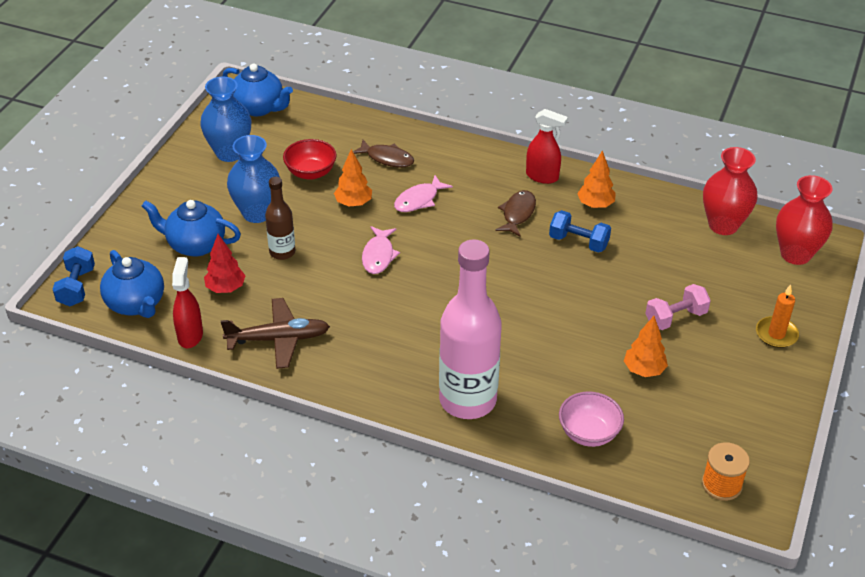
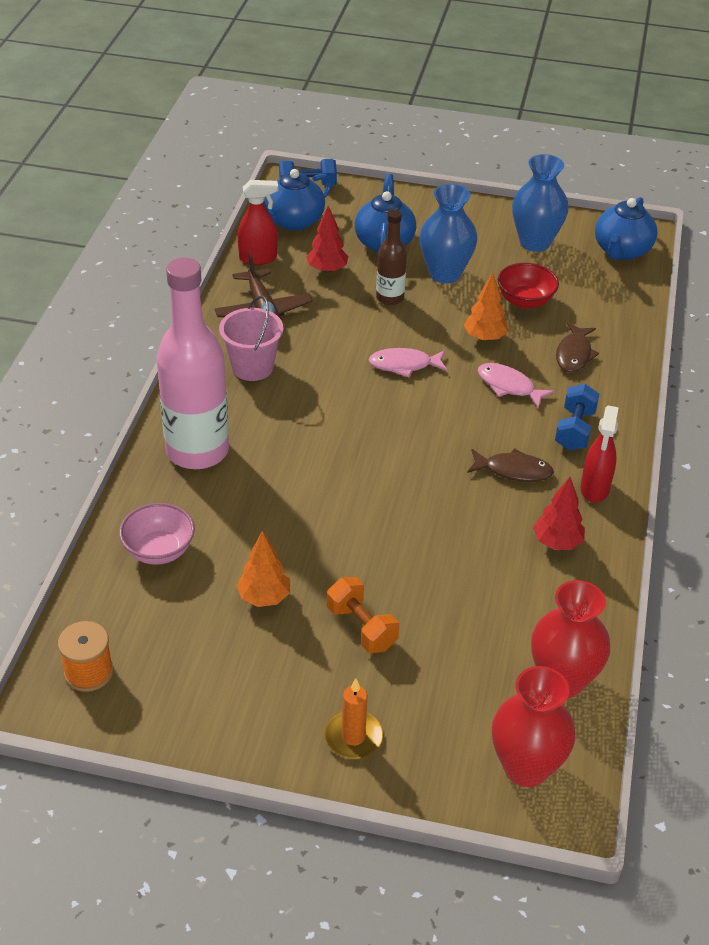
camera: 80 degrees right, 0 degrees up
(359, 353) = (252, 367): none -> pink bucket
(578, 242) = (478, 529): blue dumbbell -> blue dumbbell (575, 430)
(595, 205) = (557, 542): orange tree -> red tree
(675, 318) = (362, 627): pink dumbbell -> orange dumbbell

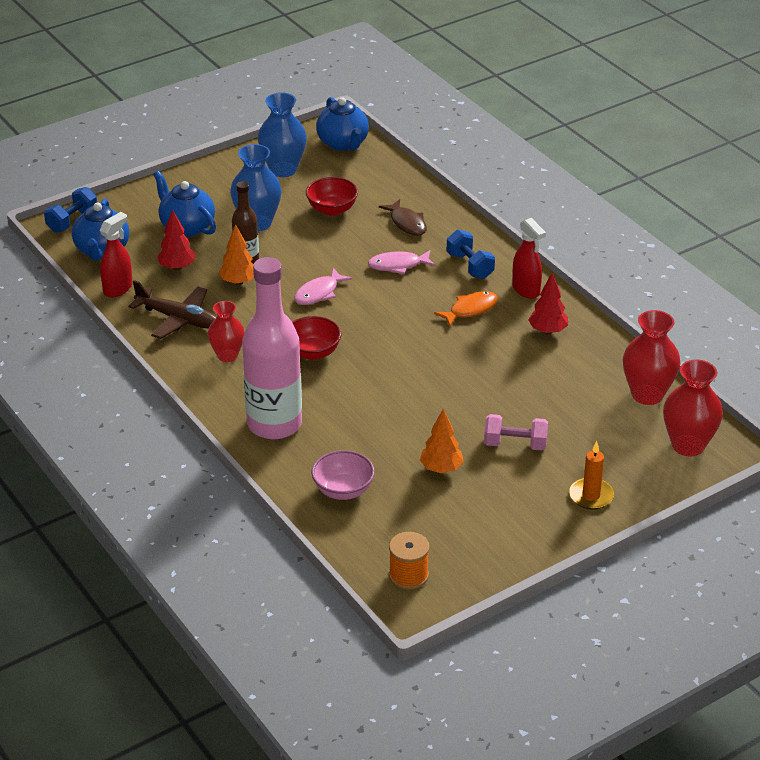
camera: 45 degrees left, 5 degrees down
(252, 367) = (227, 355): pink bucket -> red vase
(321, 412) = (313, 352): none -> red bowl
(362, 627) = (515, 444): orange dumbbell -> pink dumbbell
(484, 337) = (341, 246): orange tree -> orange tree (238, 282)
(513, 470) = (470, 309): brown fish -> orange fish

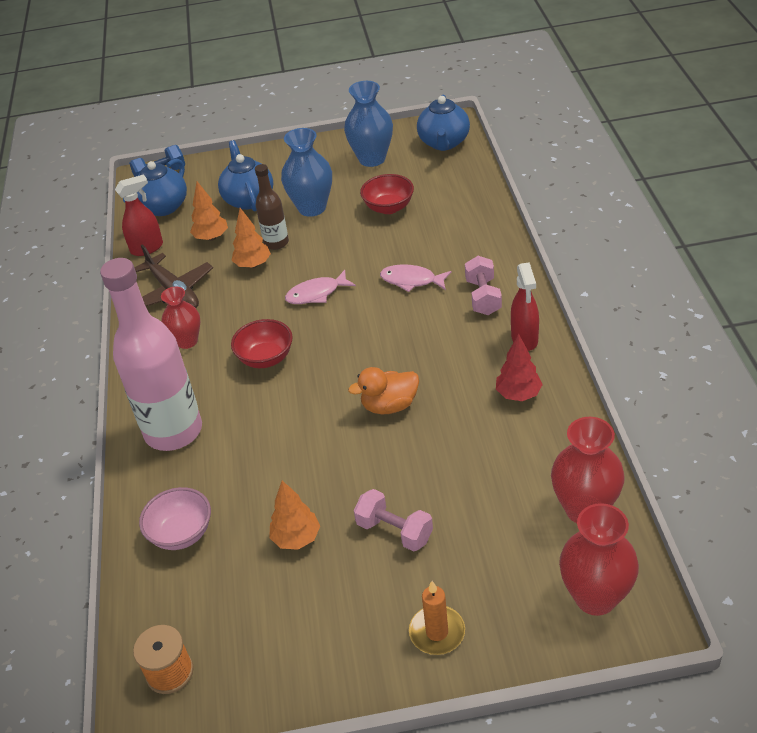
camera: 30 degrees right, 5 degrees up
(177, 267) = (211, 238): red tree -> orange tree
(407, 223) = (450, 236): brown fish -> none
(448, 362) = (389, 405): none -> orange duck
(470, 266) = (483, 297): blue dumbbell -> pink dumbbell
(470, 309) = (452, 348): orange fish -> none

